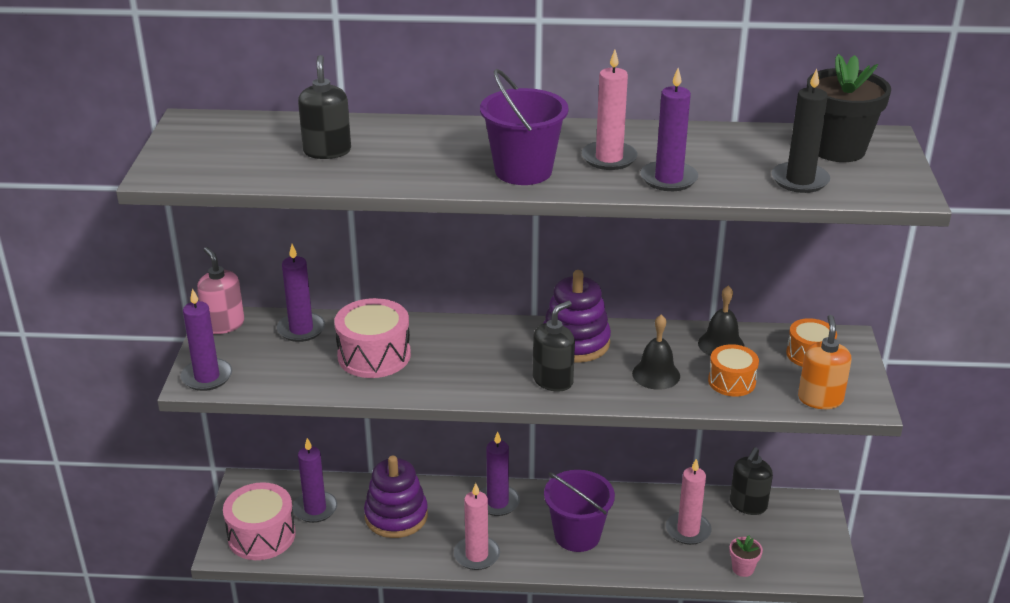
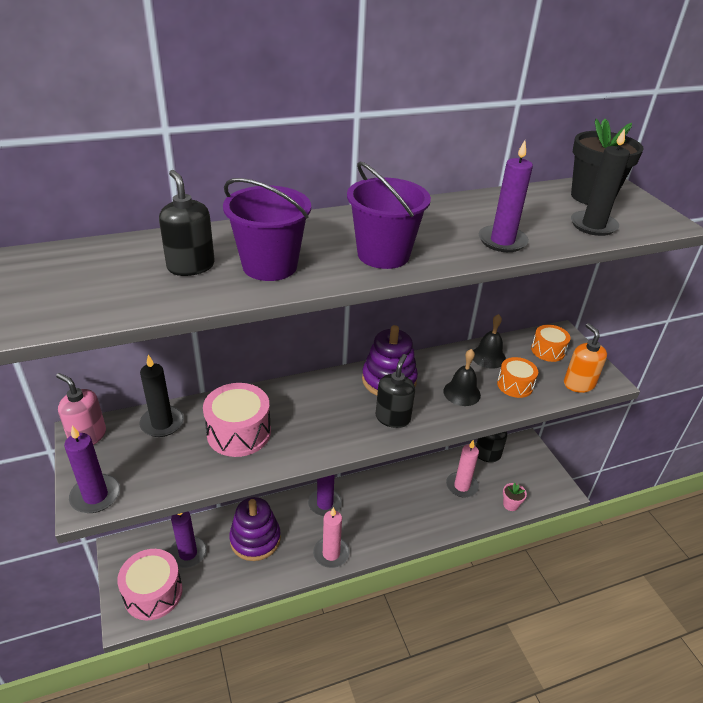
camera: 25 degrees left, 5 degrees up
(301, 329) = (162, 423): purple candle -> black candle
(577, 535) = (392, 513): purple bucket -> purple bucket (270, 266)
(609, 158) = (441, 231): pink candle -> none

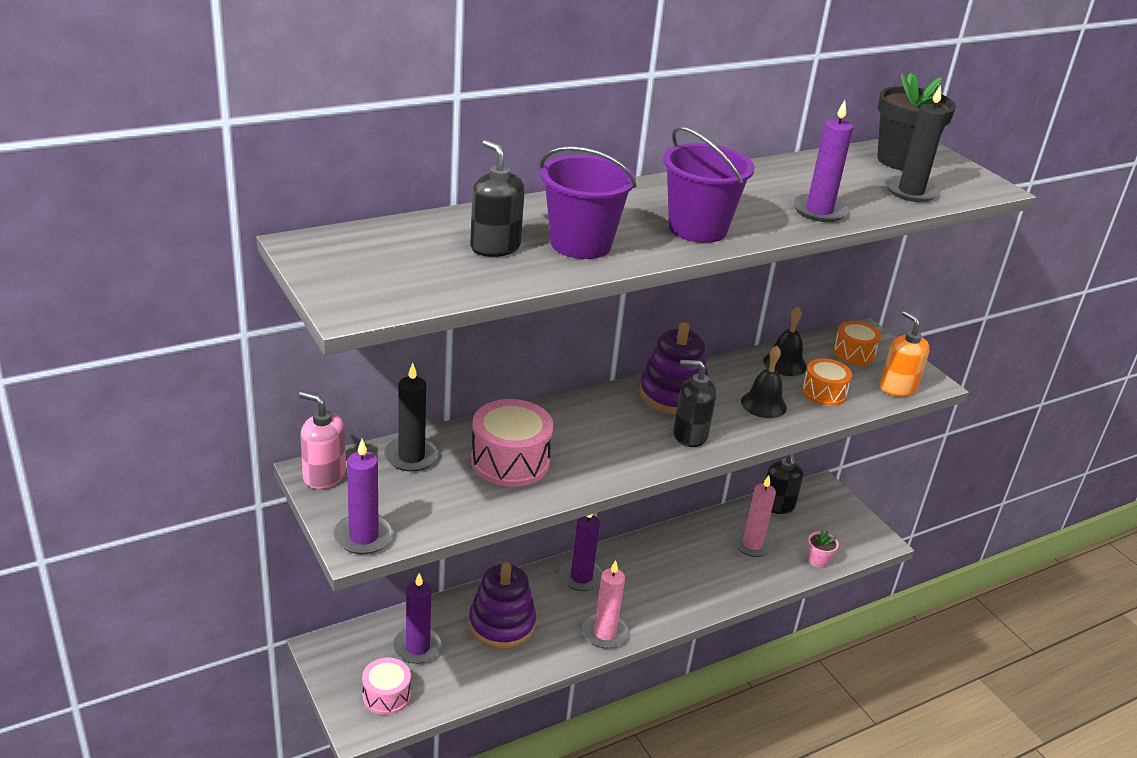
camera: 10 degrees left, 5 degrees down
(153, 593) = (386, 695): pink drum -> pink drum, size x0.63
(393, 418) = (690, 435): black soap dispenser -> black soap dispenser turned 90 degrees counterclockwise

